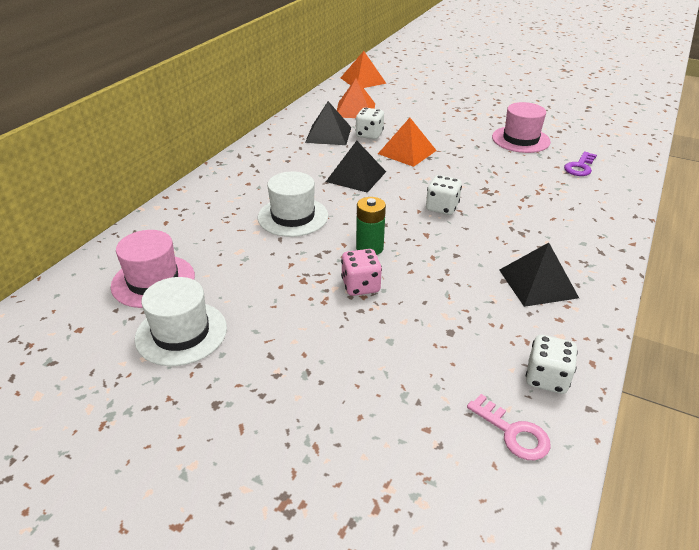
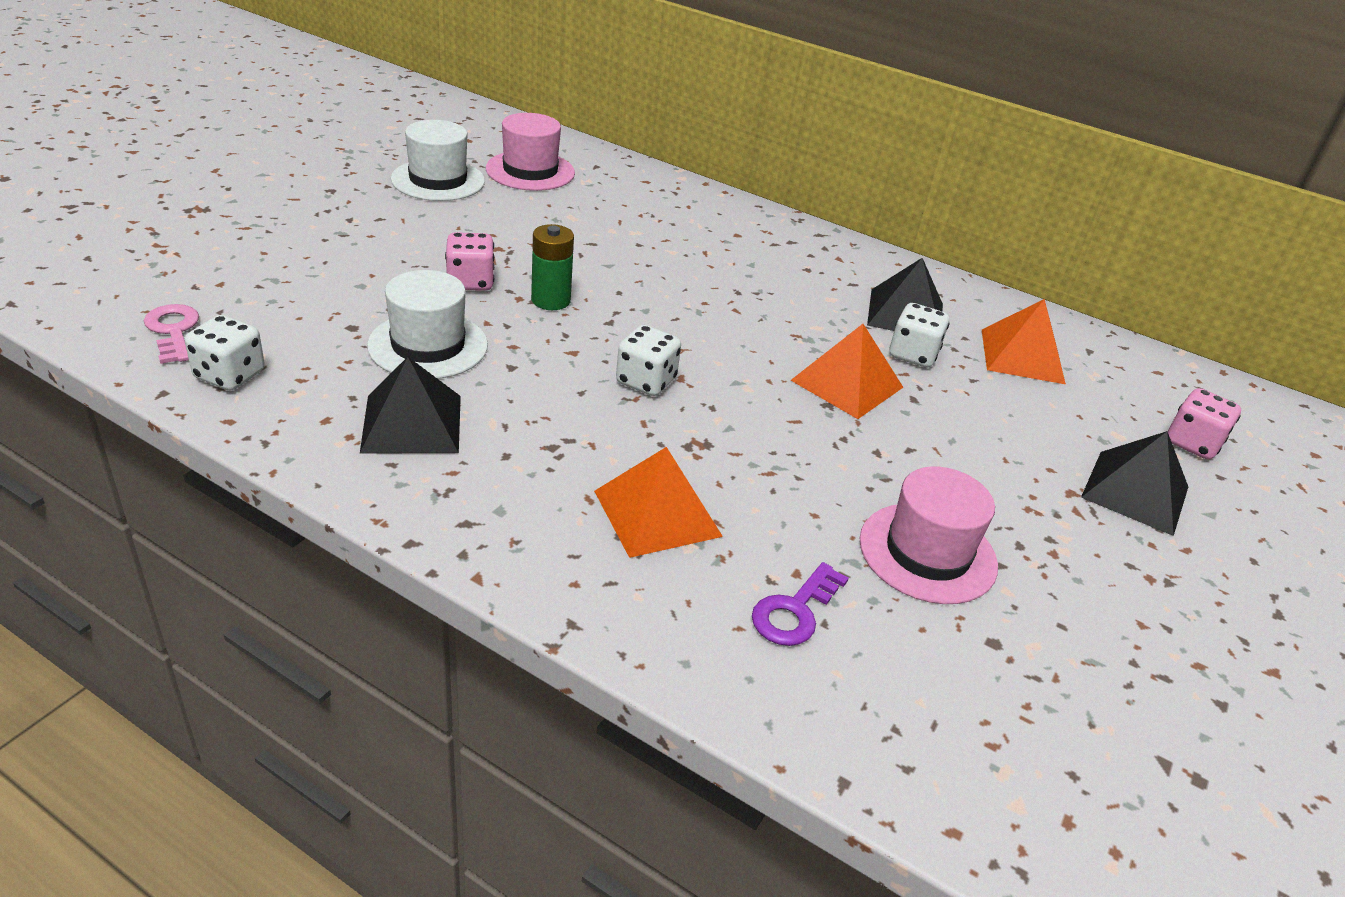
camera: 90 degrees right, 0 degrees up
(293, 216) = (643, 256): white hat -> white hat (428, 345)
(356, 176) = (754, 319): black pyramid -> black pyramid (1135, 492)
(363, 80) = (1187, 388): orange pyramid -> orange pyramid (657, 513)
(405, 85) = (1192, 443): none -> pink dice
(513, 433) = (173, 331): pink key -> pink key turned 105 degrees clockwise
(580, 167) = (794, 611): purple key -> purple key turned 90 degrees counterclockwise

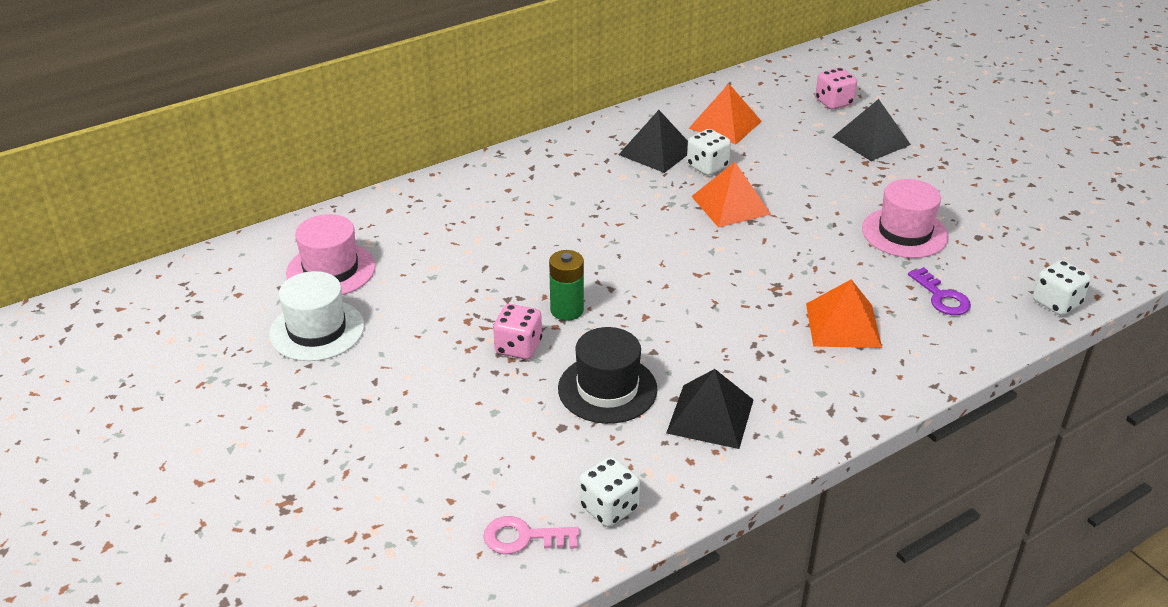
camera: 60 degrees left, 0 degrees up
(428, 345) = (607, 389): white hat -> black hat
(646, 381) = (696, 291): white dice -> white dice (1056, 303)

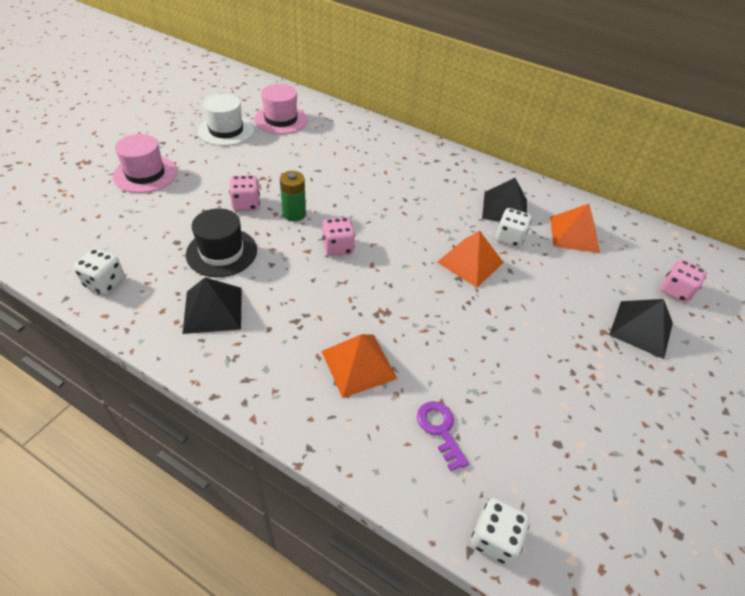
camera: 60 degrees right, 10 degrees up
(523, 537) = (71, 252): pink key -> none
(652, 291) = (338, 247): none -> pink dice
(904, 233) = (518, 382): pink hat -> pink hat (145, 174)
(941, 297) = (440, 429): purple key -> purple key turned 120 degrees clockwise

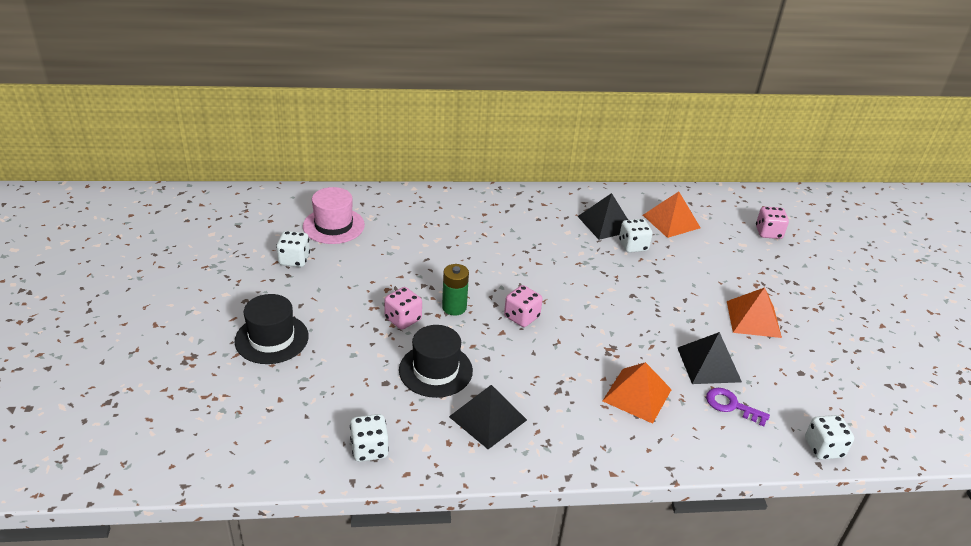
camera: 35 degrees left, 10 degrees down
(145, 174) = (271, 339): pink hat -> black hat
(226, 130) = (294, 260): white hat -> white dice
(470, 262) = (627, 278): orange pyramid -> orange pyramid (753, 319)
(641, 329) = (774, 270): black pyramid -> black pyramid (709, 364)

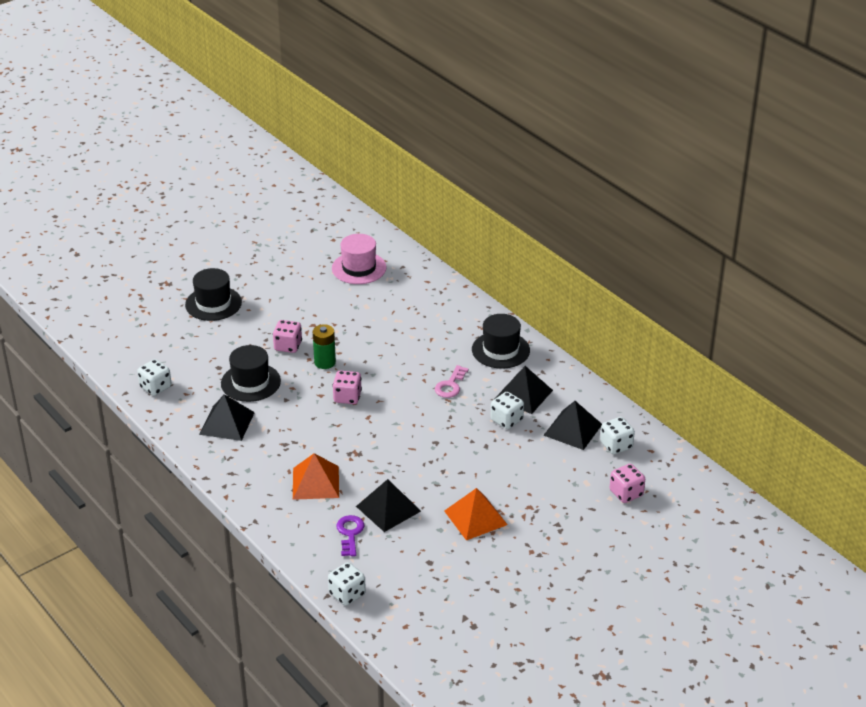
camera: 60 degrees right, 0 degrees up
(294, 260) = (301, 272): white dice -> white dice (616, 445)
(536, 208) = (500, 350): none -> black hat
(559, 252) = (450, 385): none -> pink key
(671, 221) = (572, 429): orange pyramid -> black pyramid

